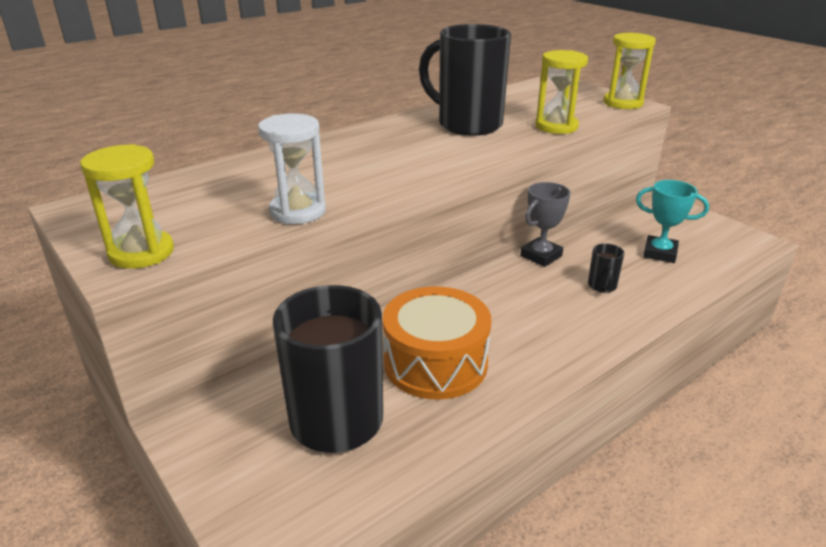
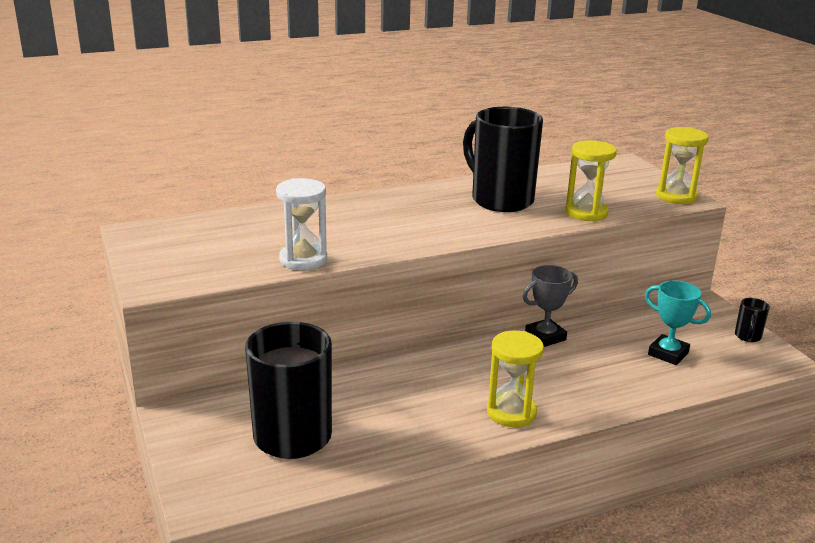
camera: 15 degrees right, 5 degrees down
(141, 253) = (170, 274): yellow hourglass -> yellow hourglass (511, 412)
(435, 363) = (395, 409): orange drum -> none
(602, 286) = (587, 374): black mug -> black mug (747, 337)

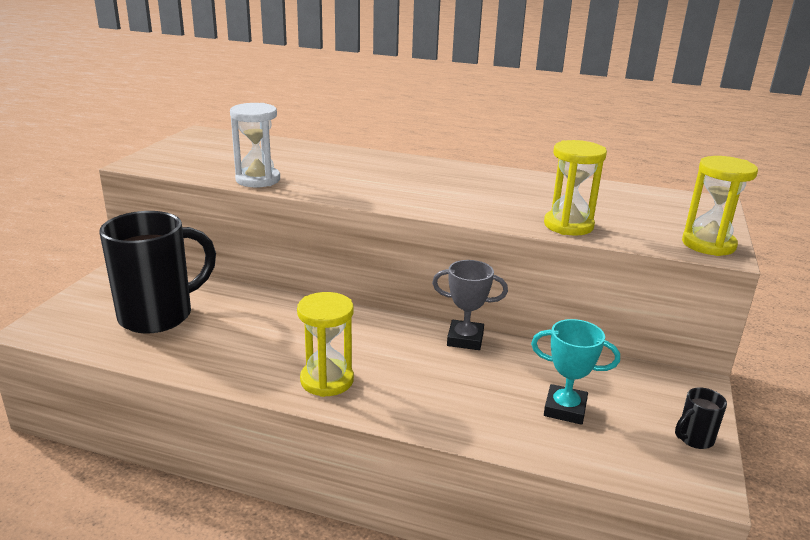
camera: 40 degrees right, 0 degrees up
(500, 200) = (505, 191): black mug -> none
(668, 354) = (565, 409): turquoise trophy -> turquoise trophy turned 60 degrees counterclockwise

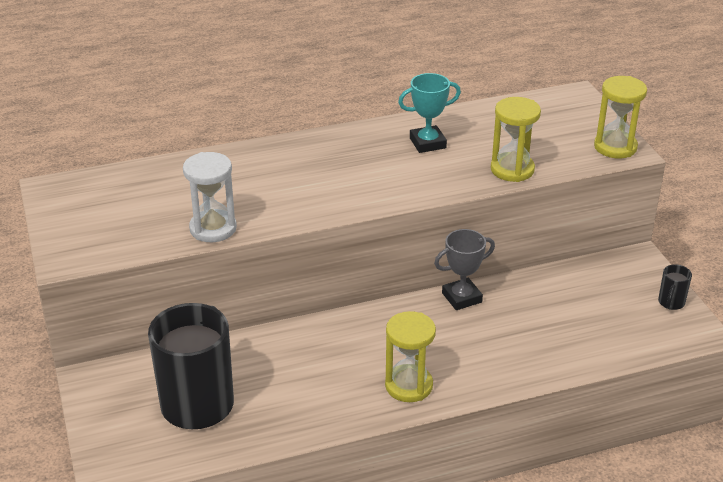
camera: 35 degrees left, 10 degrees up
(565, 409) = (582, 321): turquoise trophy -> turquoise trophy (427, 143)

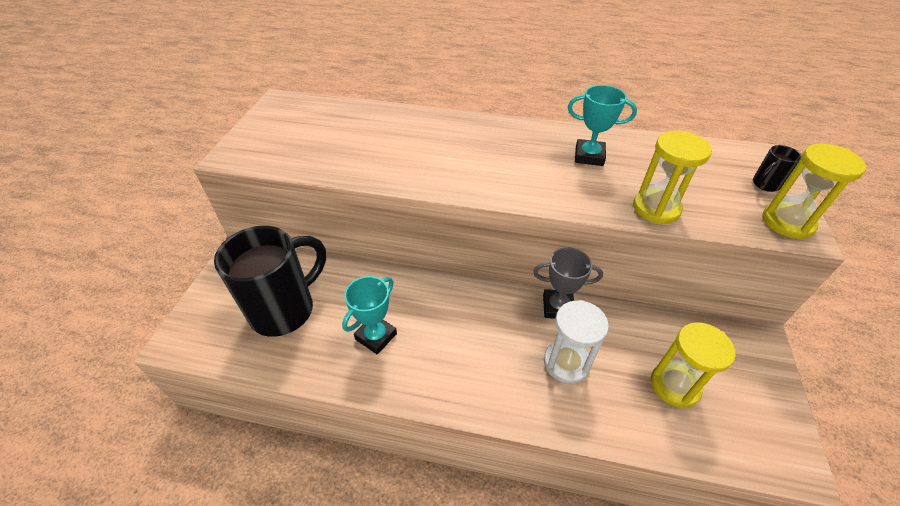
camera: 30 degrees right, 10 degrees up
(213, 228) = (351, 169): white hourglass -> white hourglass (566, 363)
(313, 386) = (376, 336): none -> turquoise trophy
(408, 386) = (452, 376): yellow hourglass -> yellow hourglass (674, 385)
(671, 303) = (774, 409): black mug -> black mug (765, 184)

